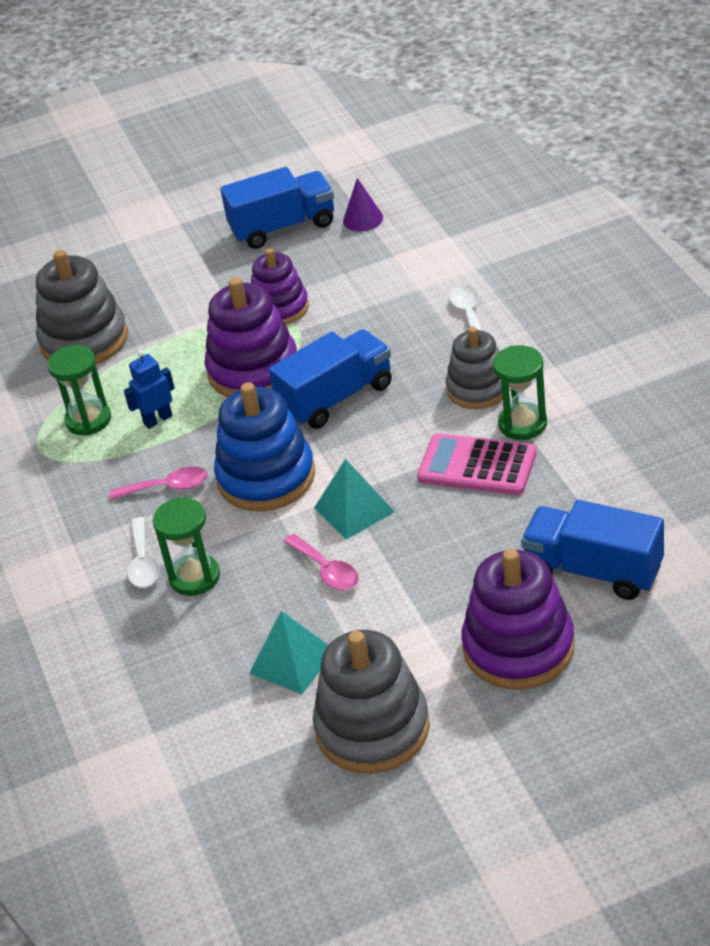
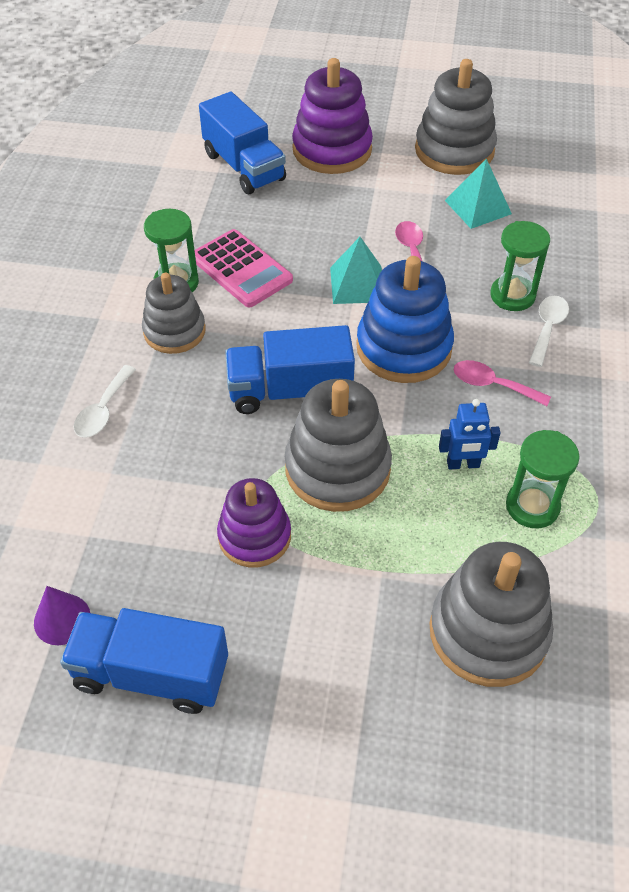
camera: 155 degrees left, 10 degrees up
(253, 370) = (337, 468): purple stacking toy -> grey stacking toy

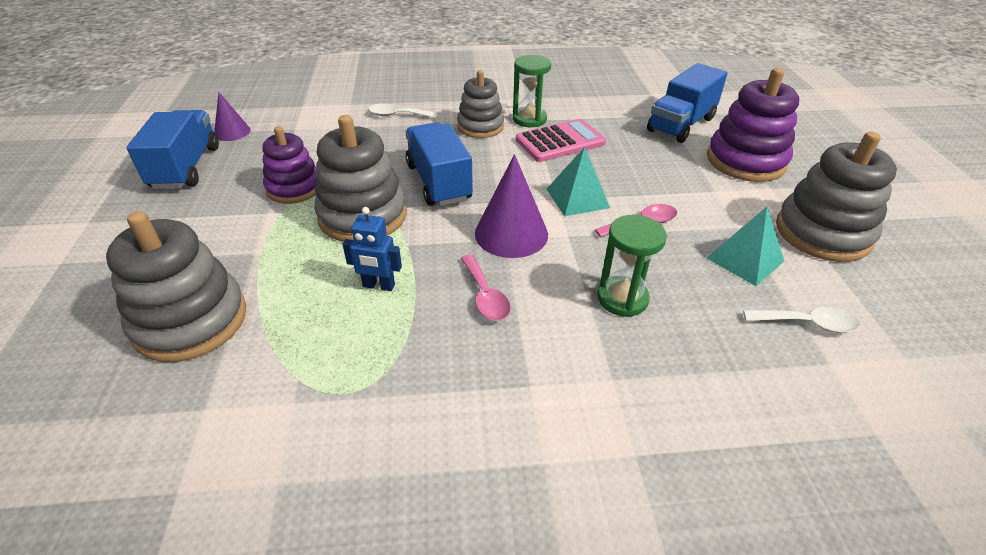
camera: 75 degrees right, 10 degrees down
(241, 269) = (560, 142): pink calculator -> pink calculator turned 150 degrees counterclockwise
(404, 348) = (511, 233): blue stacking toy -> purple cone
(463, 464) = (378, 286): blue robot -> blue robot turned 60 degrees counterclockwise
(492, 385) = (485, 296): pink spoon -> pink spoon turned 150 degrees clockwise
(532, 506) = (333, 339): green hourglass -> none
(547, 328) = (586, 331): white spoon -> white spoon (807, 323)

